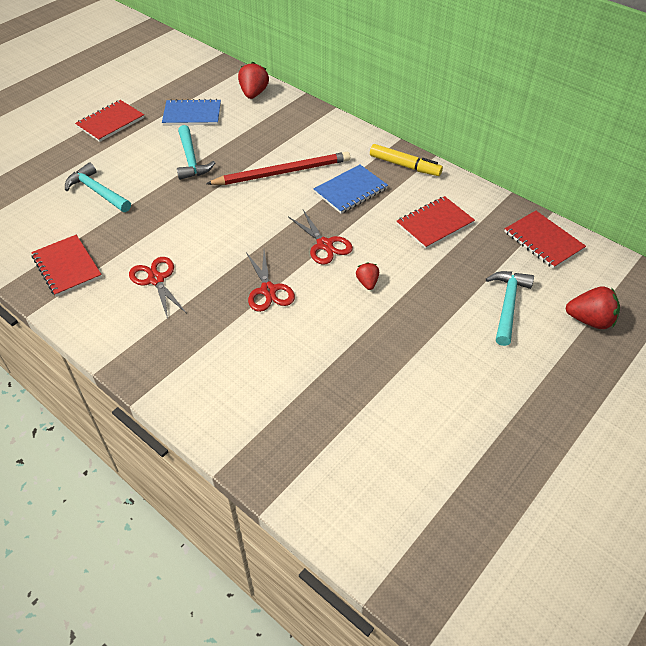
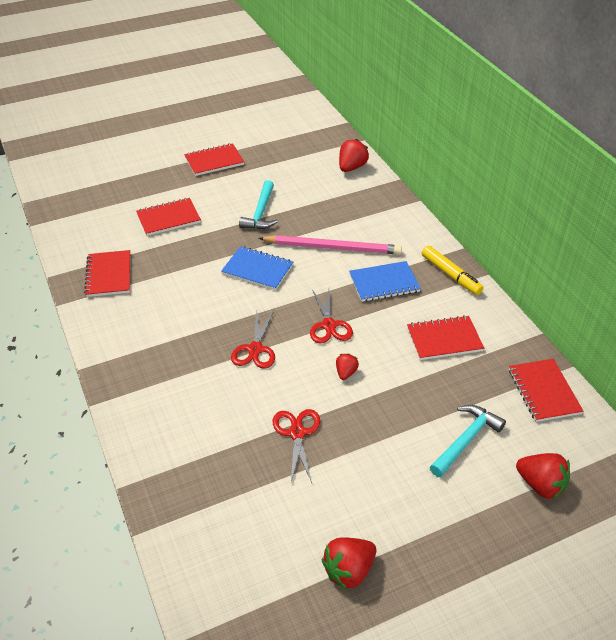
camera: 25 degrees right, 5 degrees down
(97, 191) = (168, 218): turquoise hammer -> red notebook
(156, 279) = (170, 309): red scissors -> red scissors (297, 433)
(192, 114) = (286, 172): blue notebook -> blue notebook (257, 269)
(282, 172) = (333, 247): red pencil -> pink pencil
(482, 459) = (349, 570): none -> red strawberry

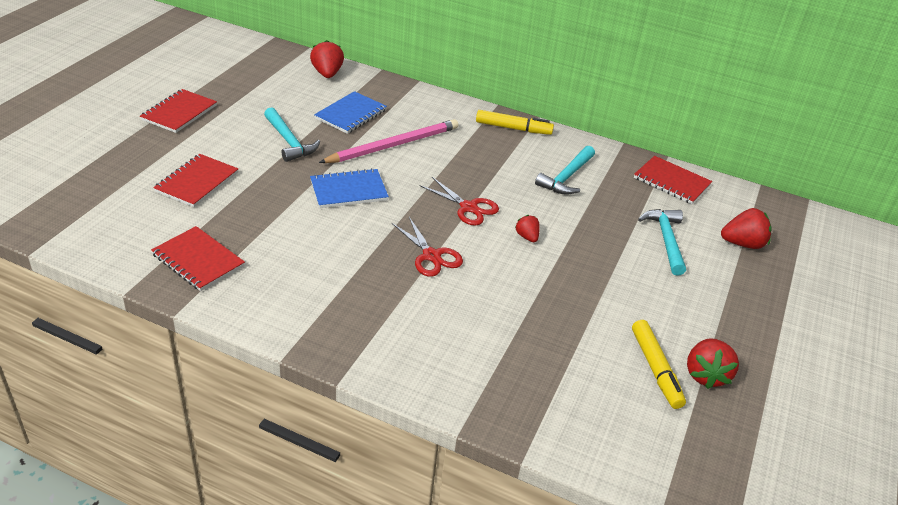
camera: 45 degrees left, 5 degrees down
(297, 433) = (548, 302): red scissors -> none
(313, 538) = (655, 369): none -> yellow marker
(384, 283) = (471, 155): blue notebook -> blue notebook (351, 114)
(444, 339) = (566, 177): red notebook -> turquoise hammer

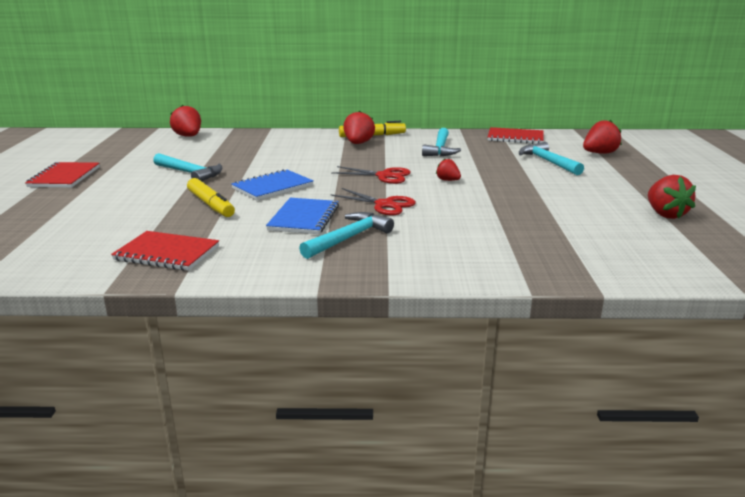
camera: 20 degrees left, 15 degrees down
(197, 182) = (120, 210): red notebook -> none
(351, 114) = (231, 151): blue notebook -> blue notebook (304, 218)
(361, 295) = (349, 238): none -> turquoise hammer
(393, 145) = (285, 159): pink pencil -> none
(487, 139) = (358, 144): none -> red strawberry
(655, 369) = (628, 220): yellow marker -> yellow marker (211, 205)

